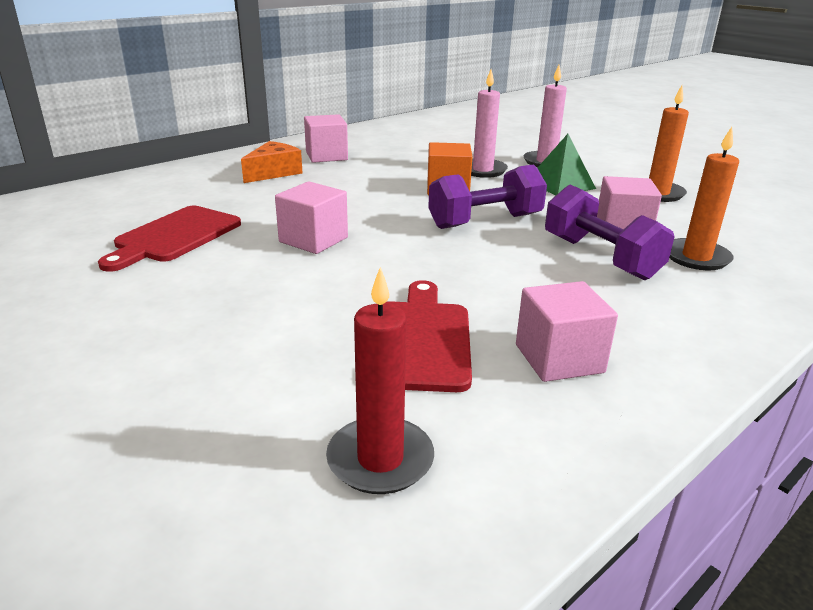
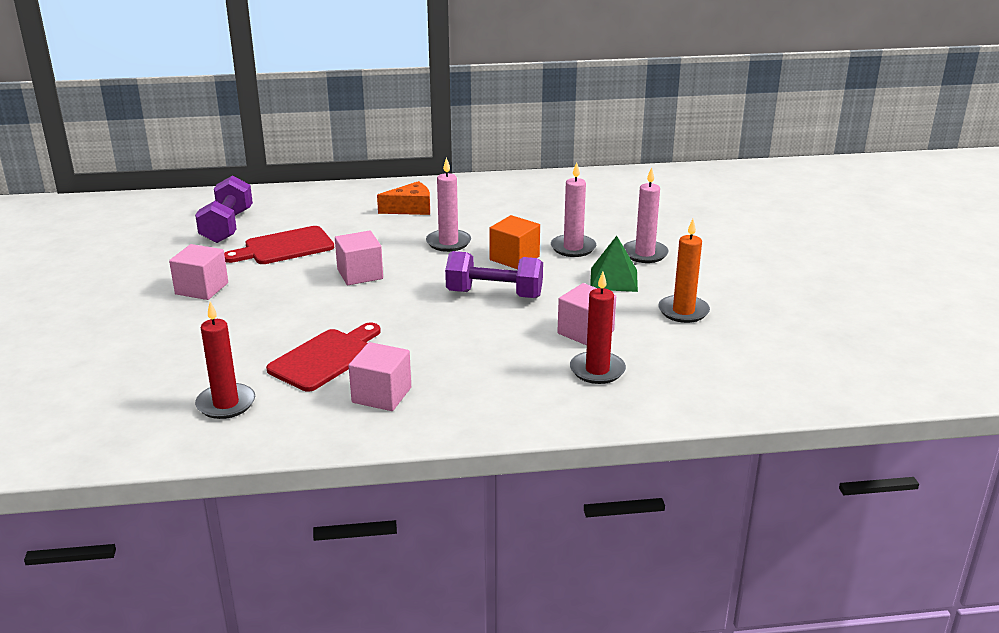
camera: 35 degrees right, 0 degrees up
(326, 156) = (471, 201): pink cube -> pink cube (202, 288)
(362, 191) = (448, 242): none -> pink candle
(600, 257) = (525, 347): purple dumbbell -> purple dumbbell (227, 226)
(696, 257) = (597, 370): orange candle -> red candle

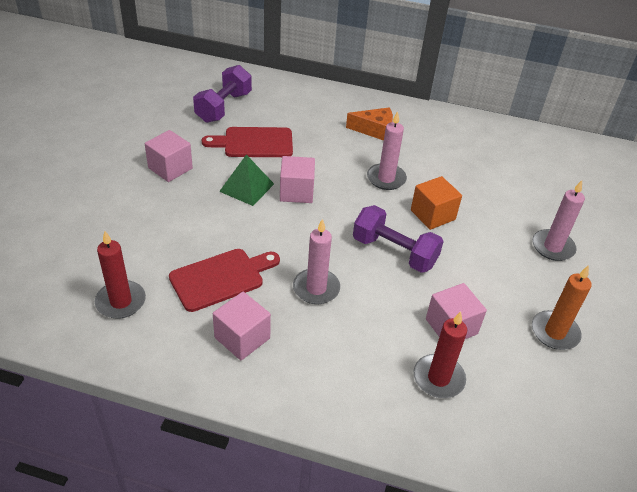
camera: 20 degrees right, 15 degrees up
(573, 248) = (490, 219): pink candle -> pink candle (316, 288)
(614, 279) = (509, 269): green pyramid -> green pyramid (247, 187)

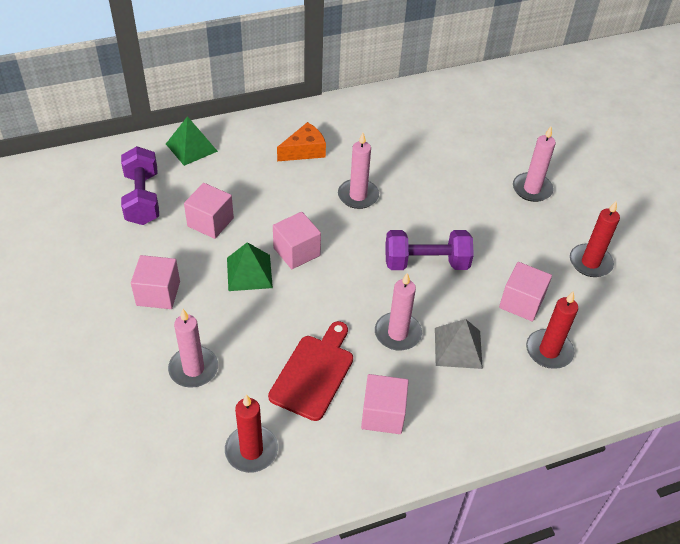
camera: 35 degrees left, 5 degrees up
(141, 226) = (193, 369): none -> pink candle
(254, 143) = (210, 222): red cutting board -> pink cube
(291, 92) = (191, 147): none -> green pyramid
(356, 327) = (458, 347): none -> grey pyramid
(432, 215) = (424, 210): orange cube -> none
(554, 332) = (590, 262): orange candle -> red candle

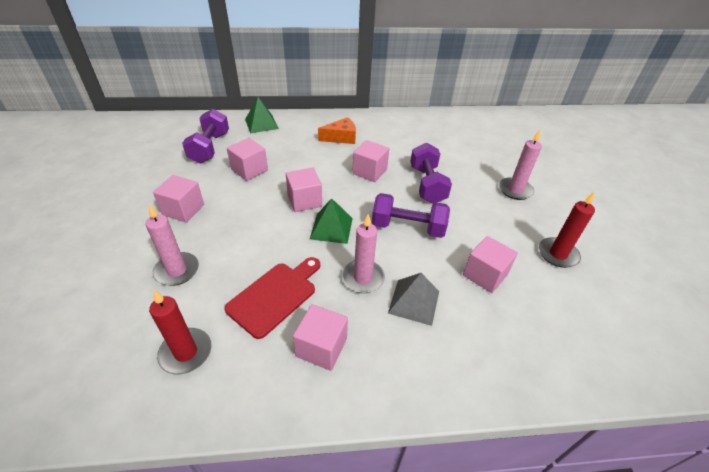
camera: 15 degrees right, 5 degrees down
(249, 272) = (260, 208): green pyramid -> green pyramid (331, 228)
(358, 196) = (369, 171): pink candle -> pink cube
(431, 201) = (427, 184): none -> purple dumbbell
(549, 351) = (502, 323): red candle -> none

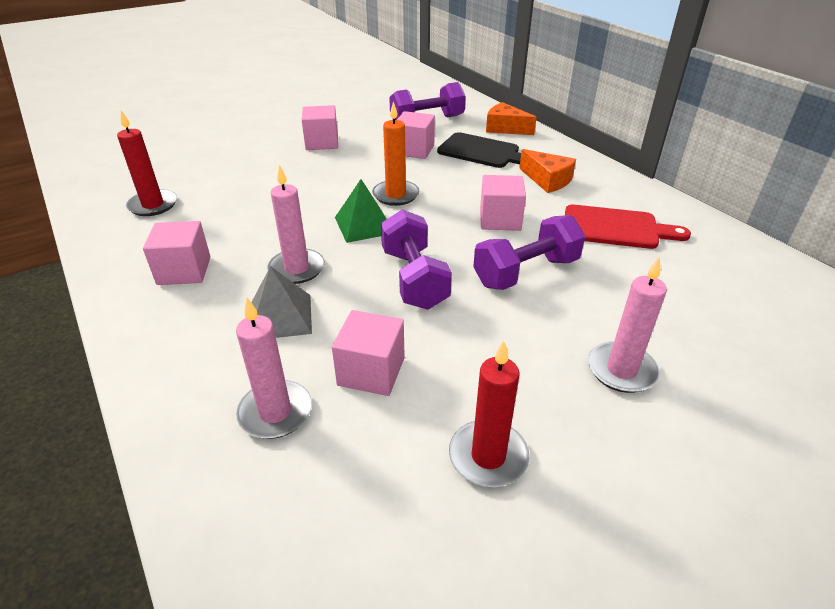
camera: 65 degrees right, 5 degrees down
(177, 270) = (242, 168): pink candle -> pink candle (275, 412)
(261, 124) = (505, 128): green pyramid -> orange cheese
(275, 296) = (238, 224): red cutting board -> red cutting board (616, 228)
(283, 145) = (482, 152): none -> black cutting board
(304, 200) = (396, 195): pink cube -> orange candle

